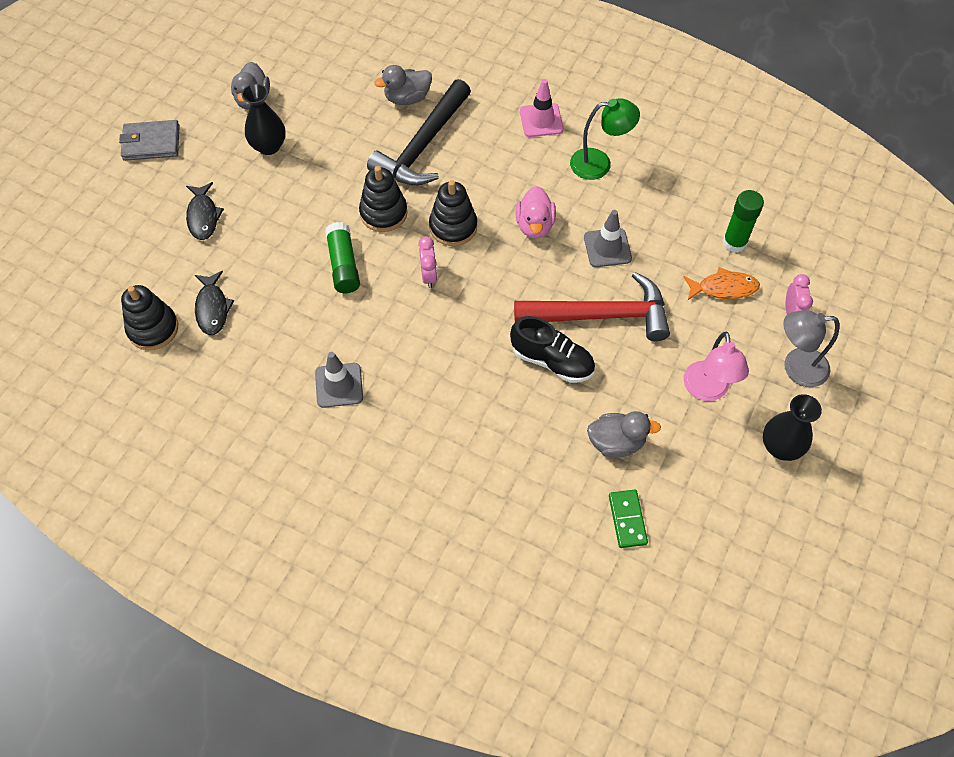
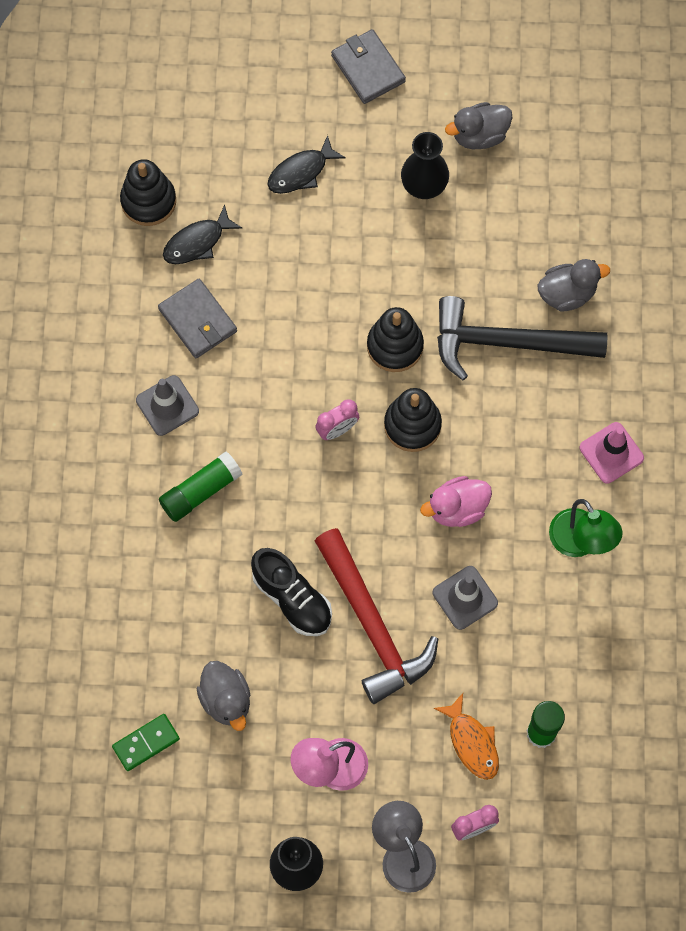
camera: 65 degrees right, 10 degrees up
(279, 334) = (198, 320): none -> grey wallet
(343, 265) = (309, 339): green glue stick -> green glue stick (201, 491)
(407, 98) = (567, 294): grey duck -> grey duck turned 120 degrees clockwise
(552, 361) = (292, 598): black shoe -> black shoe turned 45 degrees counterclockwise

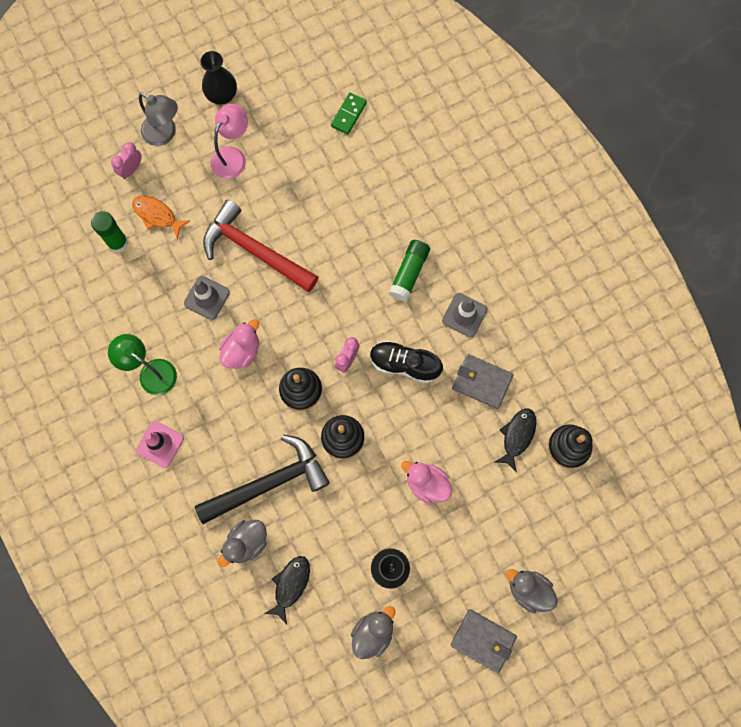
camera: 150 degrees right, 5 degrees up
(226, 700) = (317, 161): grey duck -> grey duck (528, 590)
(292, 598) = (313, 240): black shoe -> black shoe (404, 364)
(301, 172) = (480, 529): black fish -> black fish (290, 585)
(330, 247) = (426, 484): none -> pink duck

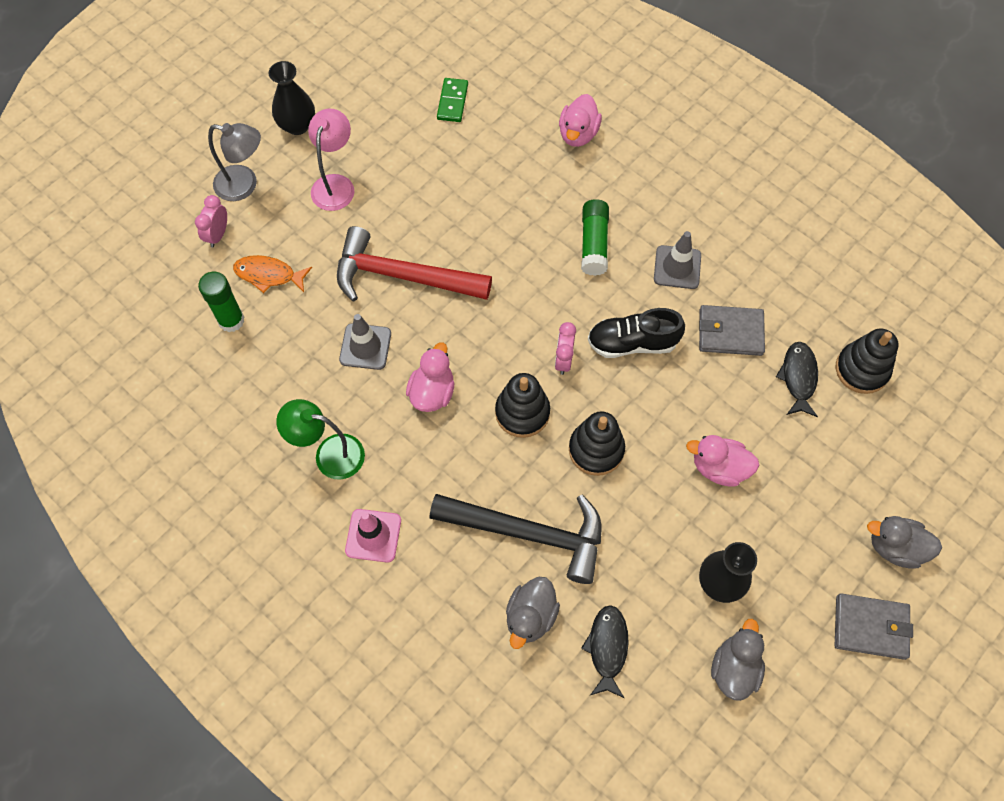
camera: 20 degrees left, 10 degrees down
(269, 482) = (529, 533): black hammer -> black hammer turned 60 degrees clockwise
(435, 175) = (578, 134): none -> pink duck

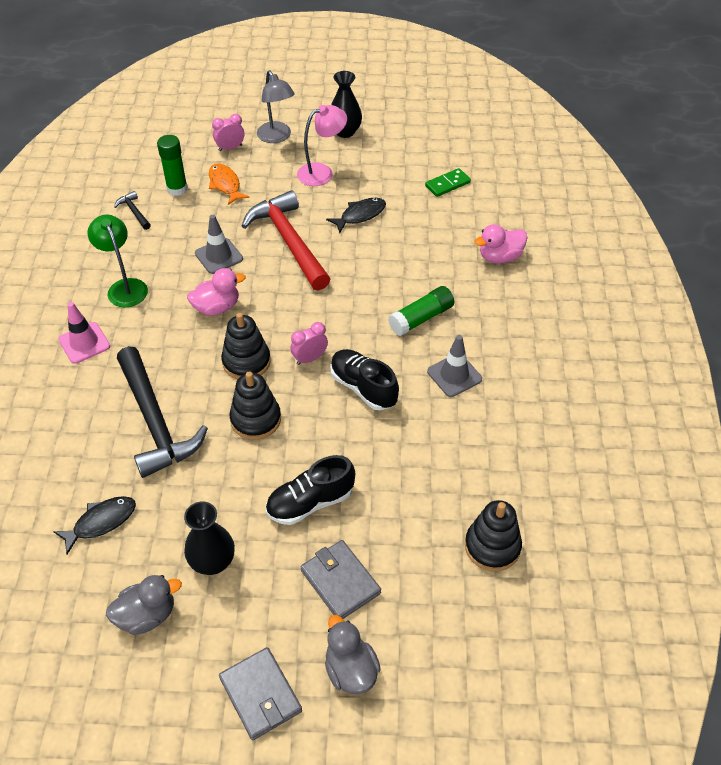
camera: 50 degrees right, 15 degrees down
(226, 380) = (134, 211): none -> black hammer
(530, 616) = (91, 462): grey duck -> none
(719, 468) = (310, 502): pink duck -> black shoe
(730, 332) = (433, 440): grey wallet -> grey wallet (340, 582)
(798, 377) = (440, 507): black fish -> black fish (360, 215)

